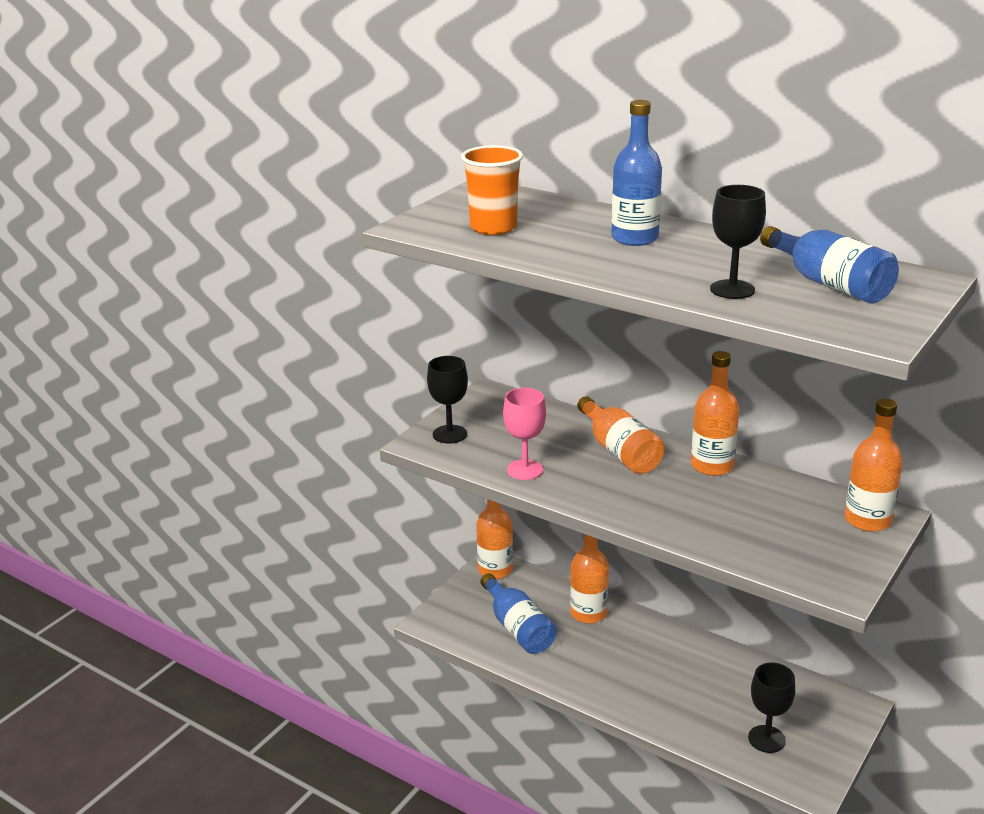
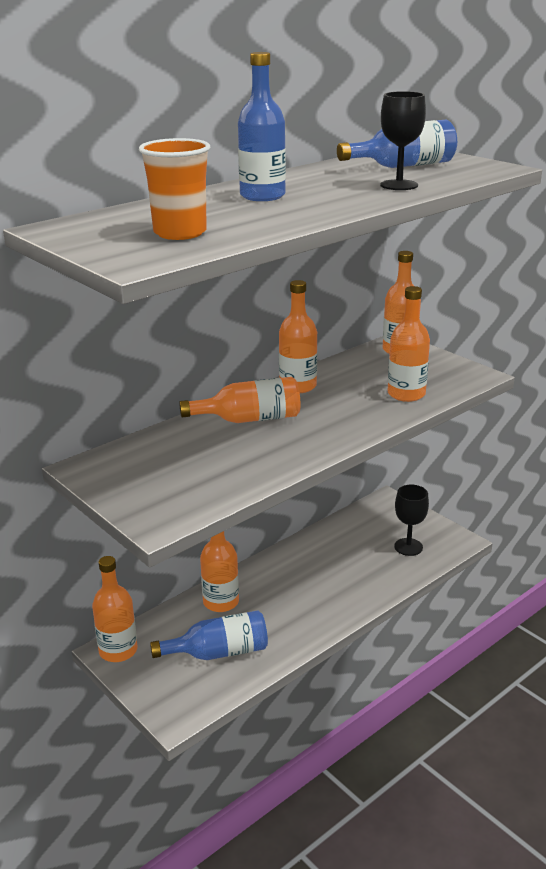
camera: 75 degrees left, 0 degrees up
(449, 434) = (153, 502): black goblet -> none
(525, 470) = (252, 469): pink goblet -> none
(745, 538) = (406, 394): none -> orange bottle

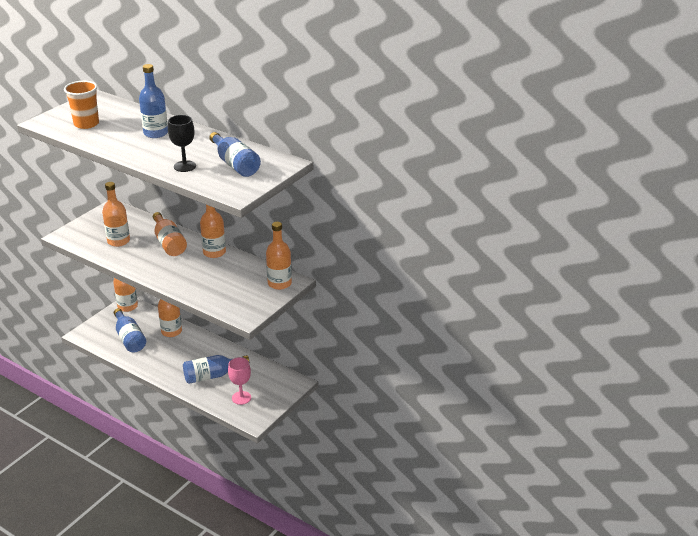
camera: 75 degrees right, 5 degrees up
(351, 569) = (212, 376): none -> blue bottle
(406, 394) = (211, 291): orange bottle -> orange bottle (118, 241)
(408, 547) = (241, 398): black goblet -> pink goblet

